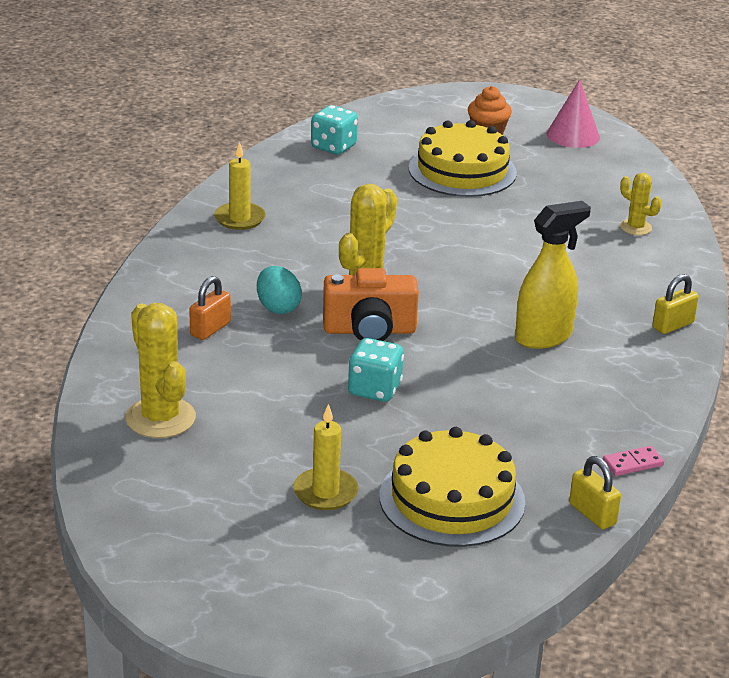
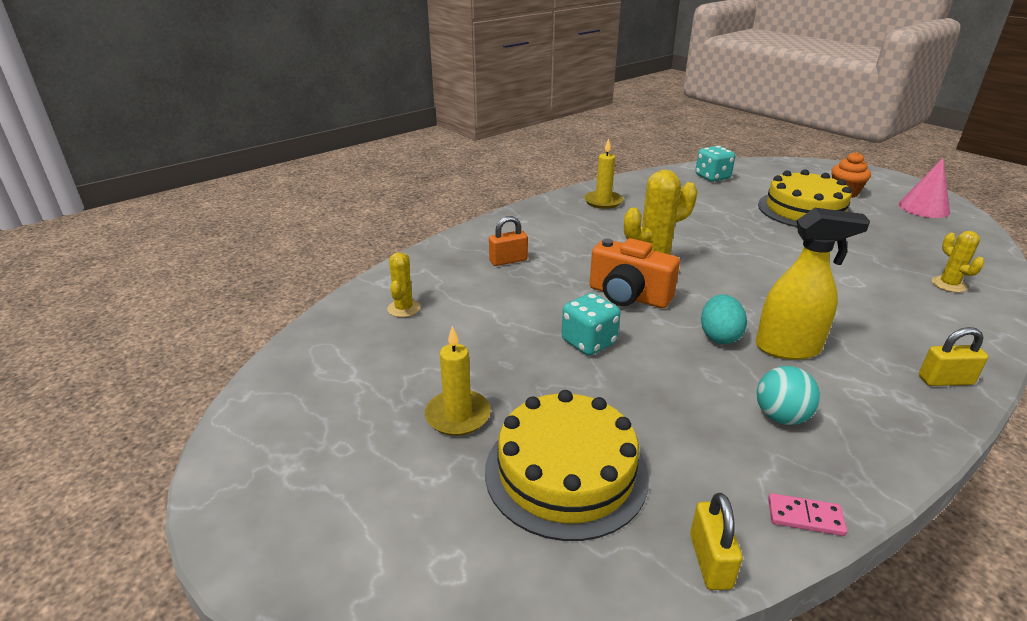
camera: 35 degrees right, 0 degrees up
(160, 418) = (404, 308): yellow cactus -> yellow cactus, size x0.56
(278, 307) = (572, 260): turquoise egg -> turquoise egg (719, 336)
(575, 398) = (781, 417): none -> turquoise ball

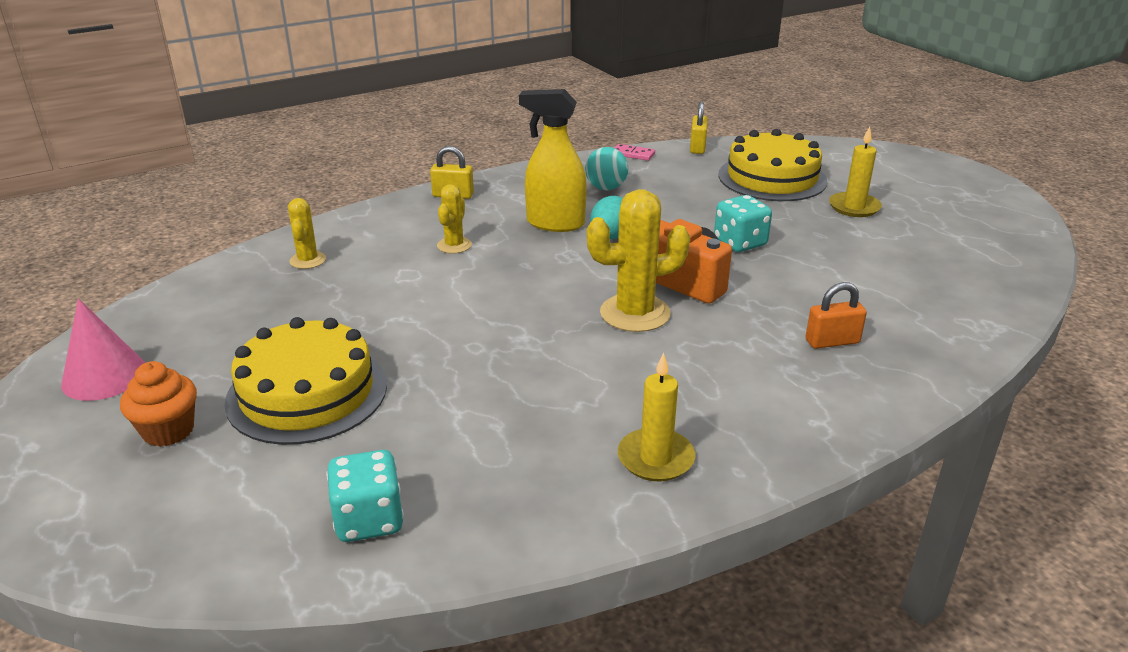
camera: 170 degrees left, 0 degrees up
(404, 308) = (946, 290): yellow cactus -> yellow cactus (454, 245)

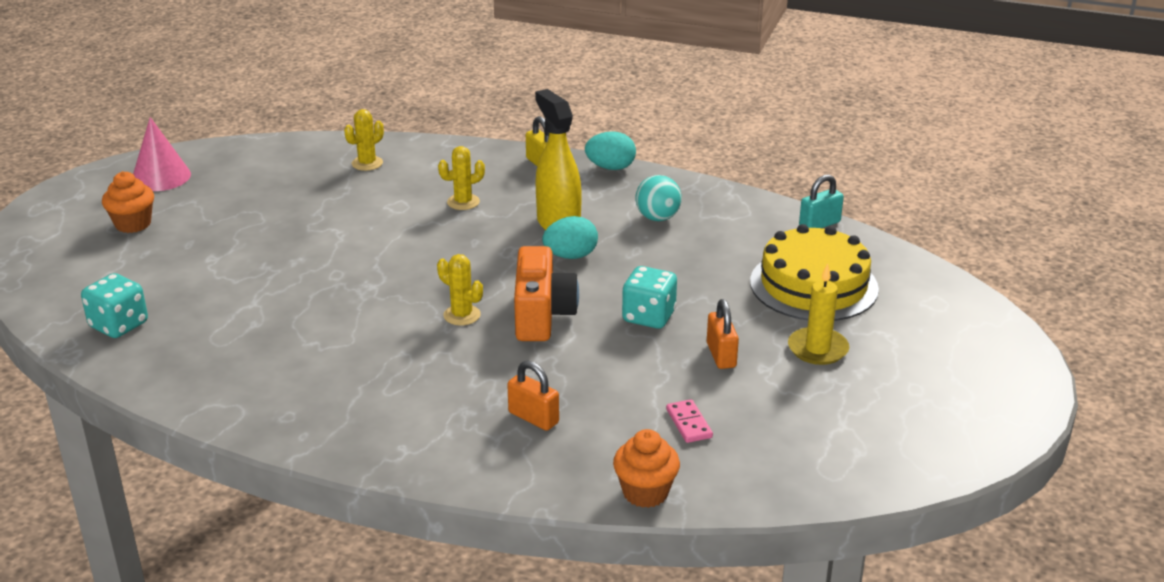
camera: 50 degrees right, 0 degrees up
(307, 393) = (215, 244): yellow cake -> none
(505, 175) = (610, 167): none -> turquoise egg
(633, 154) = (748, 201): pink domino -> pink domino (688, 423)
(635, 313) = (462, 315): yellow cactus -> yellow cactus, size x0.56
(655, 458) = (282, 397): yellow candle -> none
(697, 147) = (819, 224): yellow padlock -> turquoise padlock
(824, 239) = (721, 355): none -> orange padlock
(983, 336) = (645, 492): none -> orange cupcake

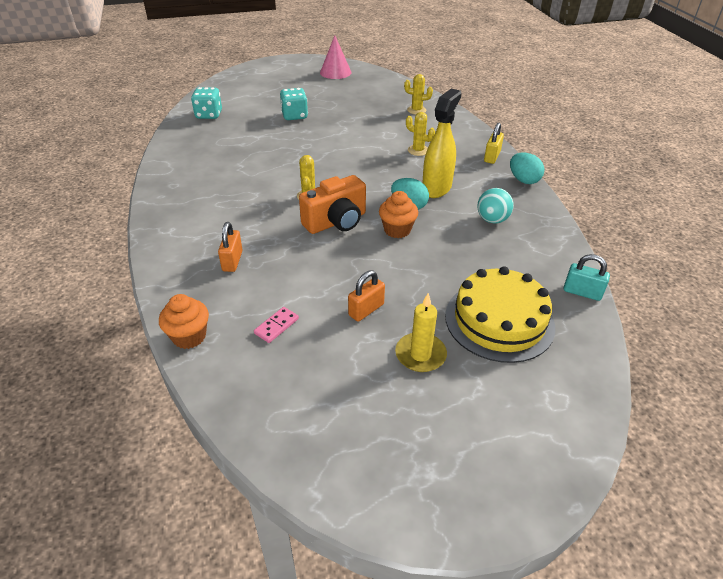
camera: 55 degrees right, 10 degrees up
(133, 224) = (290, 83): orange cupcake -> orange cupcake (397, 230)
(648, 317) = (377, 261): turquoise dice -> turquoise dice (294, 116)

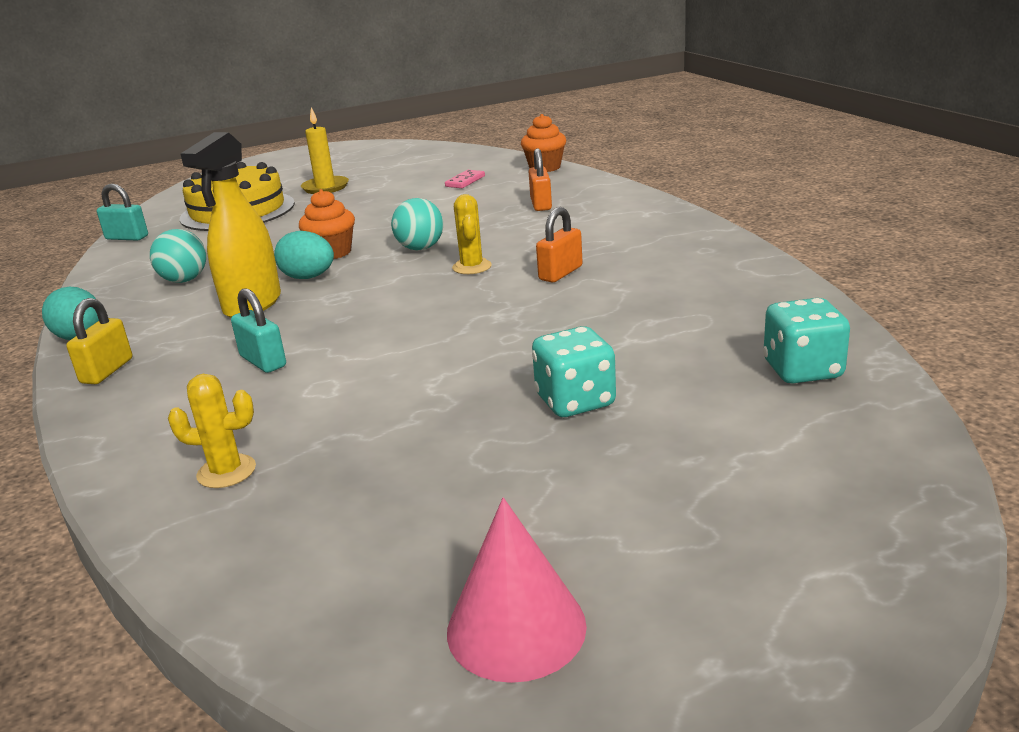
camera: 175 degrees right, 15 degrees down
(336, 222) = (420, 248): orange camera -> turquoise ball
(366, 310) = (376, 199): orange padlock -> orange padlock (560, 273)
(418, 150) = (263, 361): yellow cactus -> turquoise padlock

